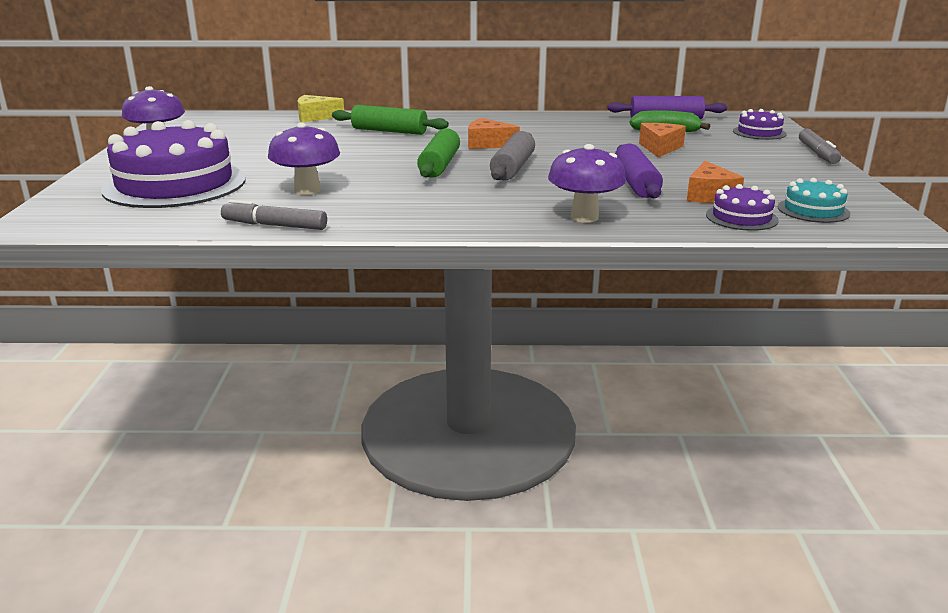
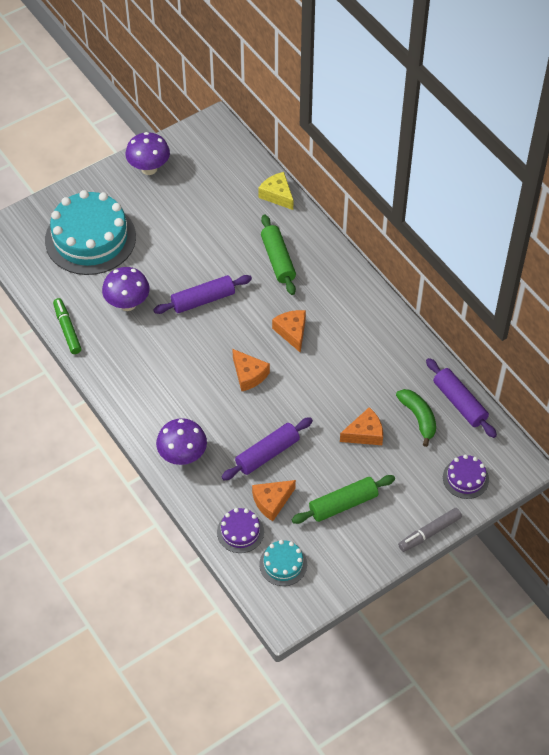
camera: 55 degrees right, 30 degrees up
(175, 184) = (90, 238): purple cake -> turquoise cake
(274, 225) = (67, 329): grey marker -> green marker
(376, 162) = (203, 300): none -> purple rolling pin
(439, 165) = (224, 334): green rolling pin -> green rolling pin (343, 504)
(512, 168) = (248, 375): grey rolling pin -> orange cheese

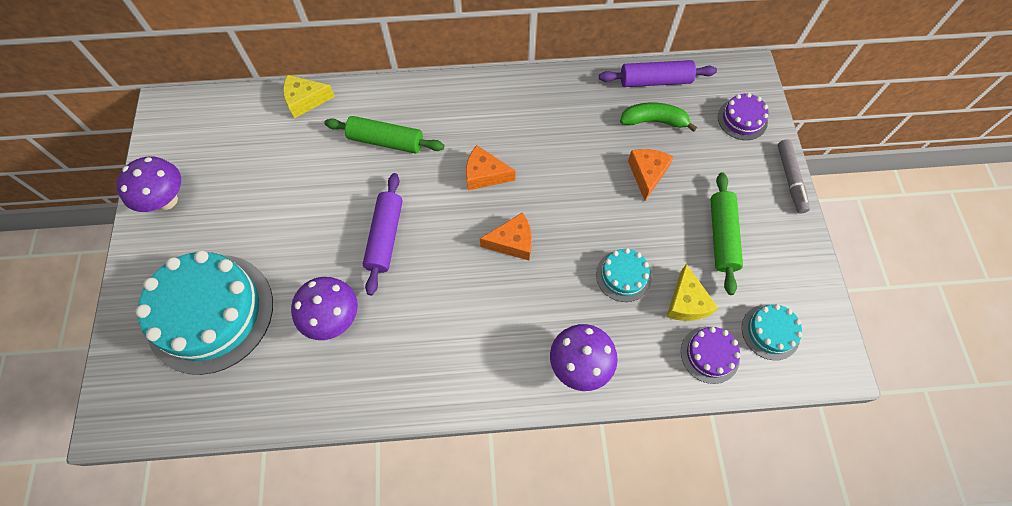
camera: 60 degrees left, 10 degrees up
(67, 329) = (320, 407): green marker -> none
(267, 454) = (623, 276): purple rolling pin -> turquoise cake
(272, 501) = (686, 302): orange cheese -> yellow cheese

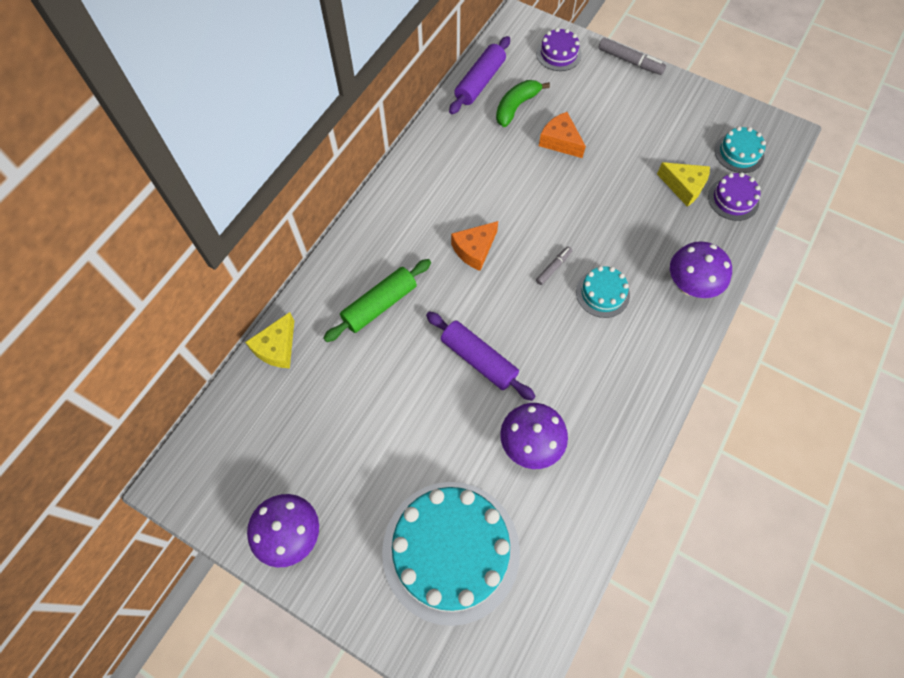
camera: 55 degrees left, 0 degrees up
(512, 242) = (553, 267): orange cheese -> grey marker
(623, 276) = (635, 211): turquoise cake -> turquoise cake (602, 293)
(721, 236) = (646, 131): green rolling pin -> none

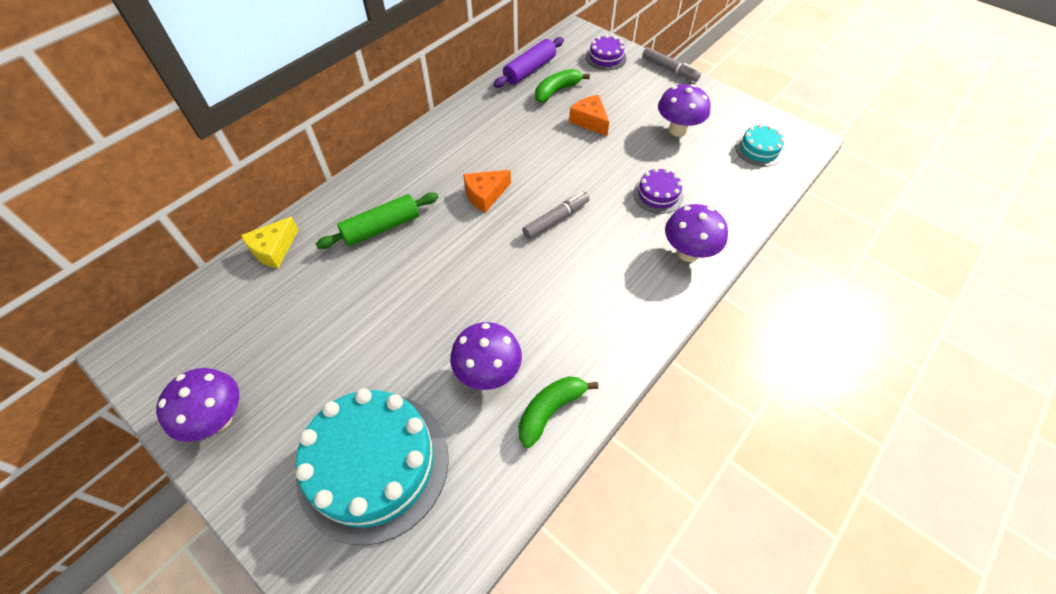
camera: 10 degrees right, 10 degrees down
(478, 359) = (460, 287): purple rolling pin -> none
(553, 267) = (556, 219): grey marker -> grey marker, size x1.59
(596, 471) = (550, 410): none -> green banana
(602, 293) = (598, 247): turquoise cake -> none
(653, 140) = (677, 130): none -> purple mushroom
(684, 187) = (699, 170): yellow cheese -> none
(733, 199) = (746, 186): purple cake -> purple cake (658, 194)

